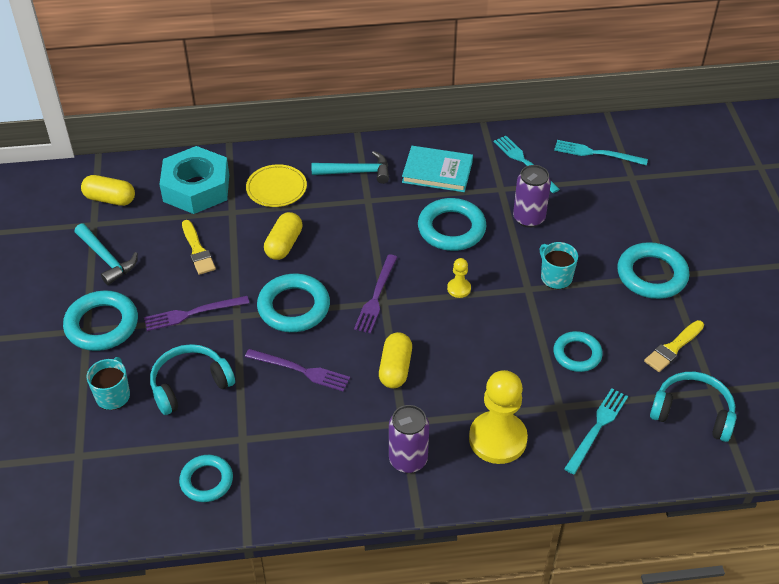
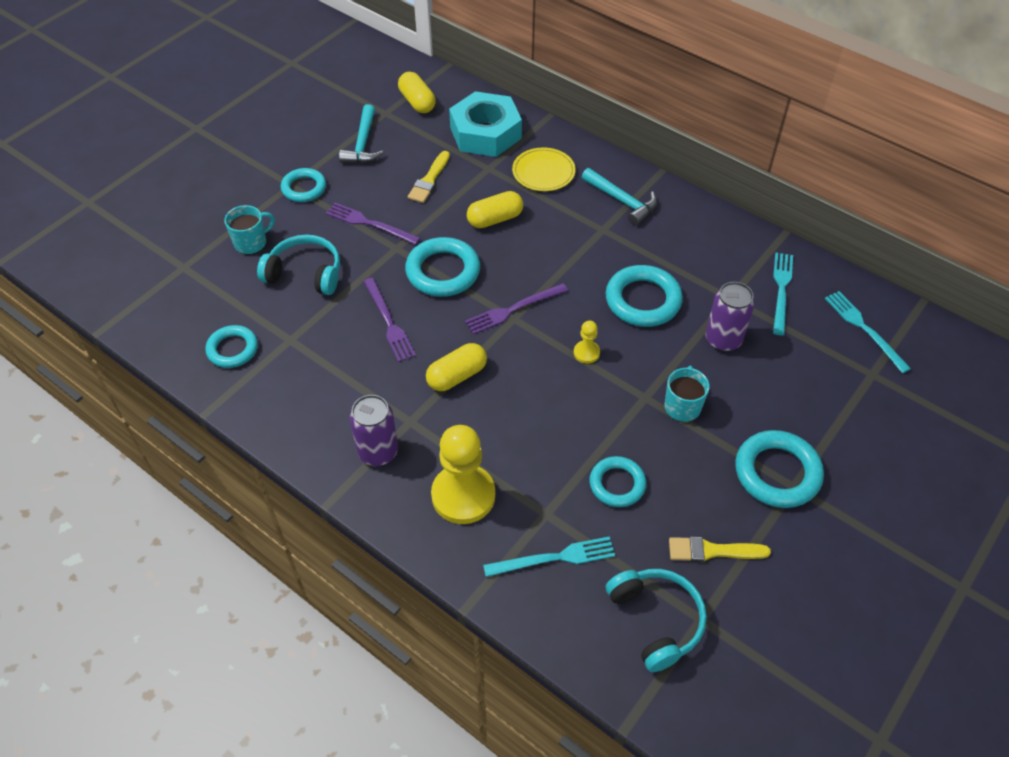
camera: 45 degrees right, 5 degrees up
(102, 325) = (304, 188): turquoise ring -> turquoise ring, size x0.65
(437, 172) = (691, 245): turquoise book -> none

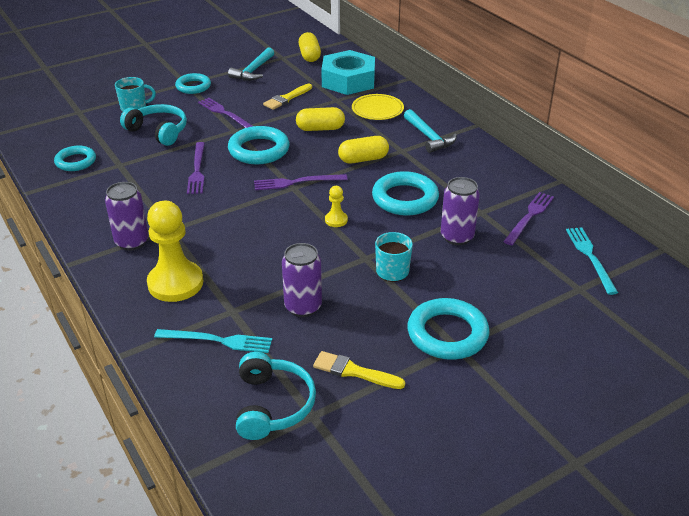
camera: 20 degrees right, 15 degrees down
(457, 376) = (224, 211): yellow capsule -> yellow capsule (363, 159)
(617, 484) = (303, 307): turquoise ring -> purple can
(781, 290) = (529, 217): turquoise fork -> purple fork

